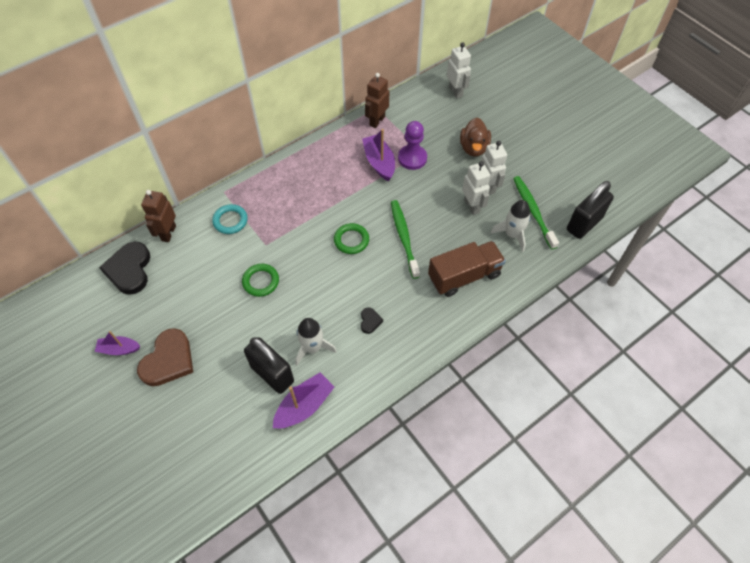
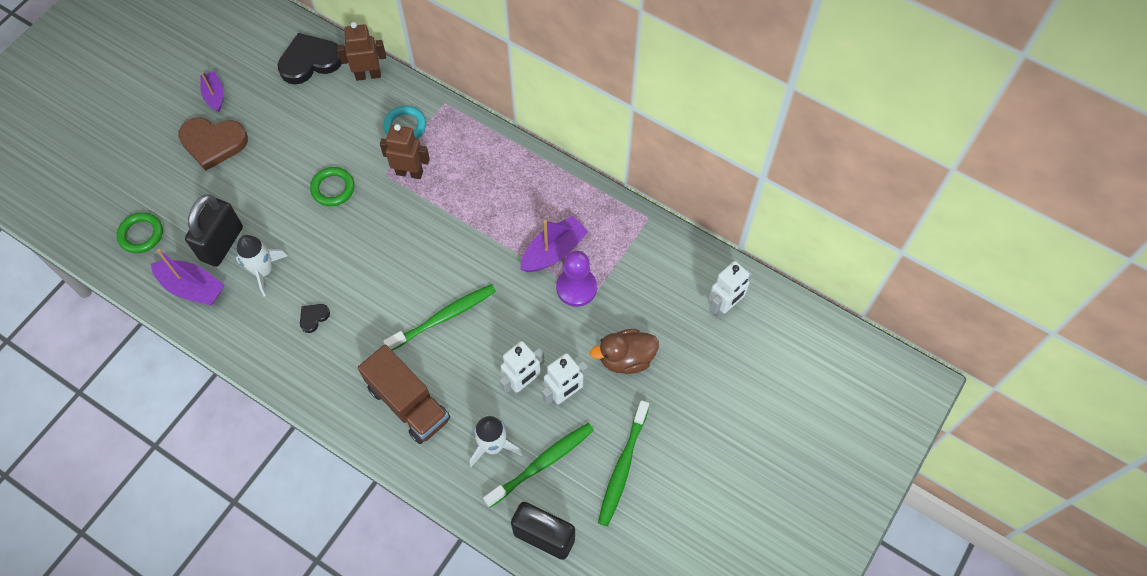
camera: 70 degrees right, 5 degrees up
(351, 240) = (420, 260): green ring -> green ring (141, 234)
(370, 321) = (313, 317): black heart -> black heart turned 150 degrees clockwise
(377, 121) = (624, 225): brown robot -> brown robot (409, 172)
(547, 171) = (622, 467): none -> green toothbrush

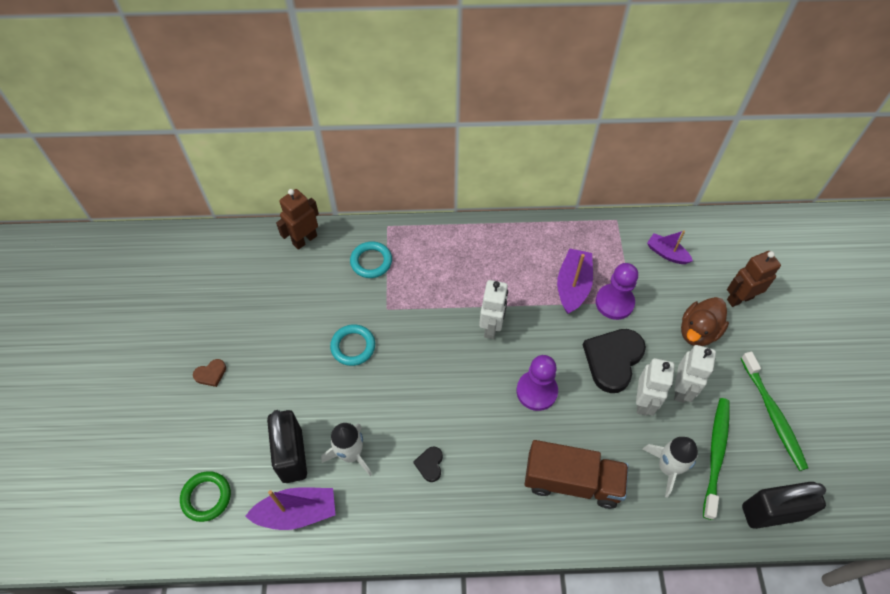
camera: 35 degrees left, 5 degrees down
(213, 143) = (211, 374): brown heart -> brown heart, size x0.46
(214, 95) = (178, 333): purple boat -> purple boat (666, 253)
(310, 61) = (244, 257): black heart -> black heart (613, 360)
(333, 188) = (353, 346): green ring -> turquoise ring
(409, 172) = (406, 295): brown robot -> brown robot (739, 298)
(444, 317) = (536, 391): green toothbrush -> purple pawn
(724, 307) = (726, 250): white robot -> white robot (491, 327)

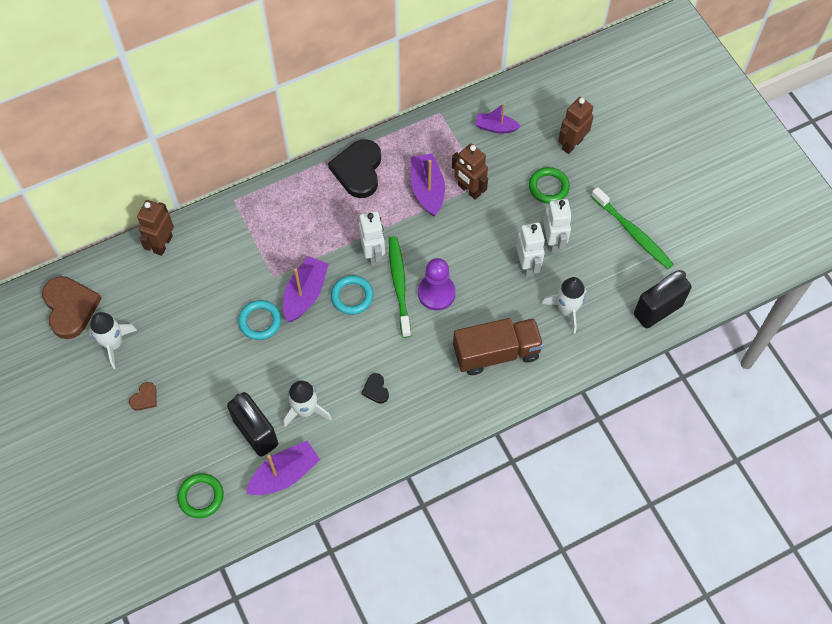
camera: 25 degrees left, 5 degrees up
(195, 263) = (70, 308): none -> brown heart
(213, 311) = (113, 344): none -> white rocket
(371, 261) = (236, 239): turquoise ring -> turquoise ring (352, 296)
(408, 338) = (305, 294): none -> purple boat
(613, 360) = (488, 240): black heart -> black heart (358, 170)
(614, 302) = (469, 190): purple pawn -> brown robot
(698, 331) = (548, 187): brown duck -> green ring
(716, 454) = (600, 283): green toothbrush -> green toothbrush (399, 285)

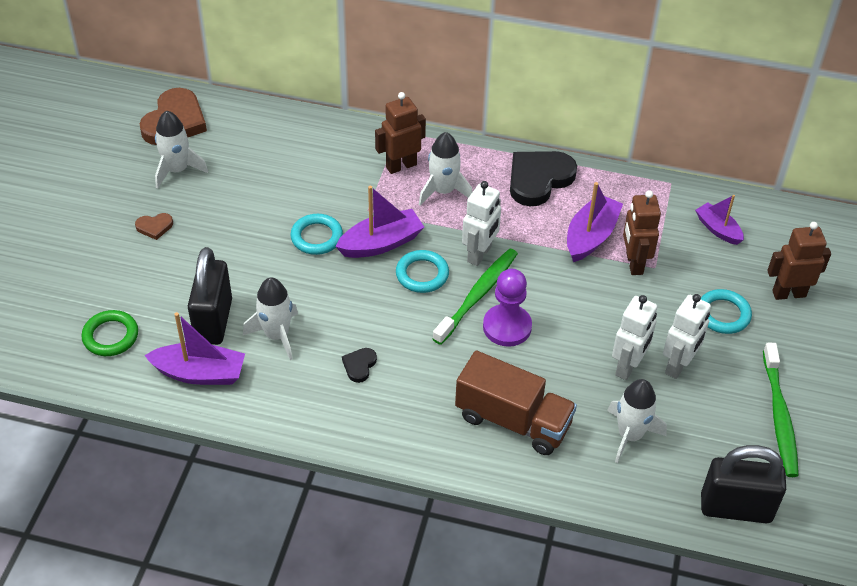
camera: 40 degrees right, 15 degrees down
(162, 244) = (301, 125): brown robot -> brown robot (401, 166)
(307, 224) = (443, 191): none -> white rocket
(548, 187) = (723, 314): green ring -> turquoise ring

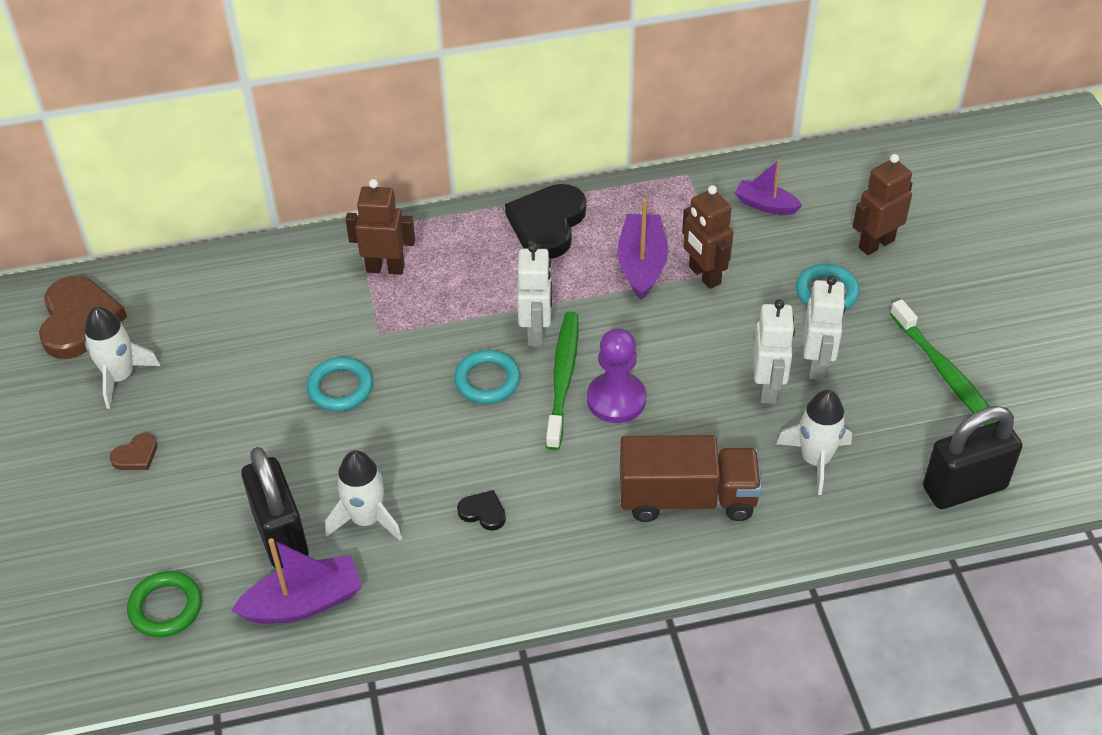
camera: 25 degrees left, 0 degrees up
(359, 365) = (483, 512): black heart -> black heart turned 120 degrees clockwise
(381, 243) = (419, 364): purple boat -> none
(401, 166) = (385, 268): brown robot -> brown robot turned 60 degrees clockwise
(443, 191) = (451, 278): white rocket -> none

